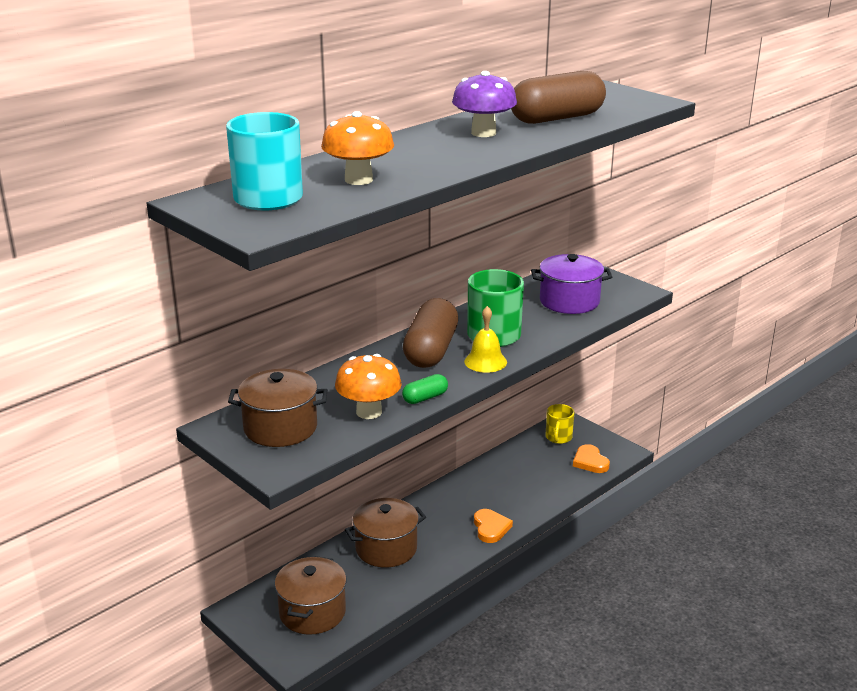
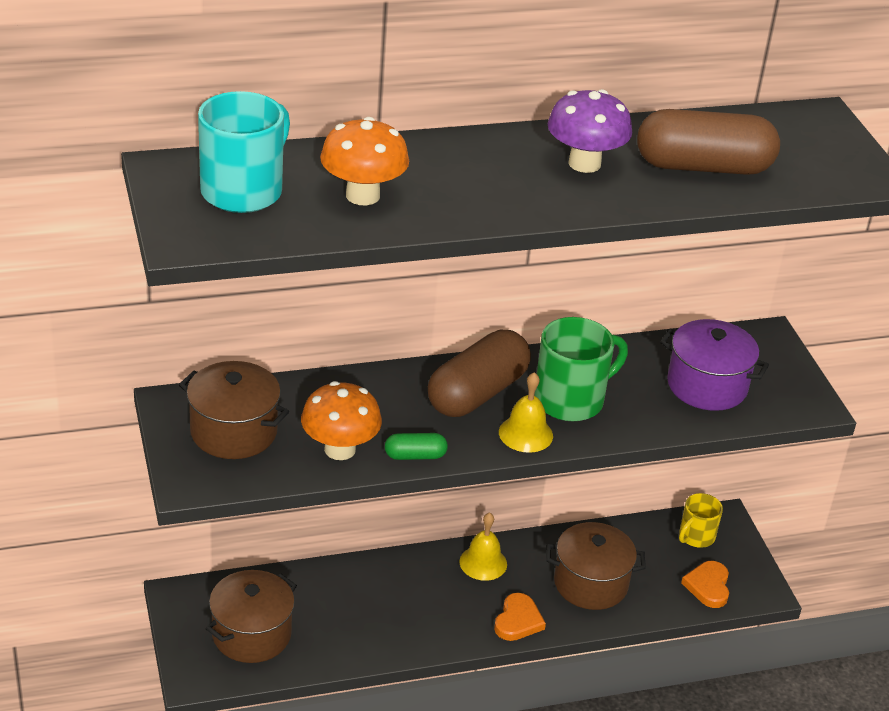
camera: 25 degrees right, 10 degrees up
(386, 548) = (382, 594): brown pot -> brown pot (590, 583)
(438, 503) = (483, 563): none -> yellow bell

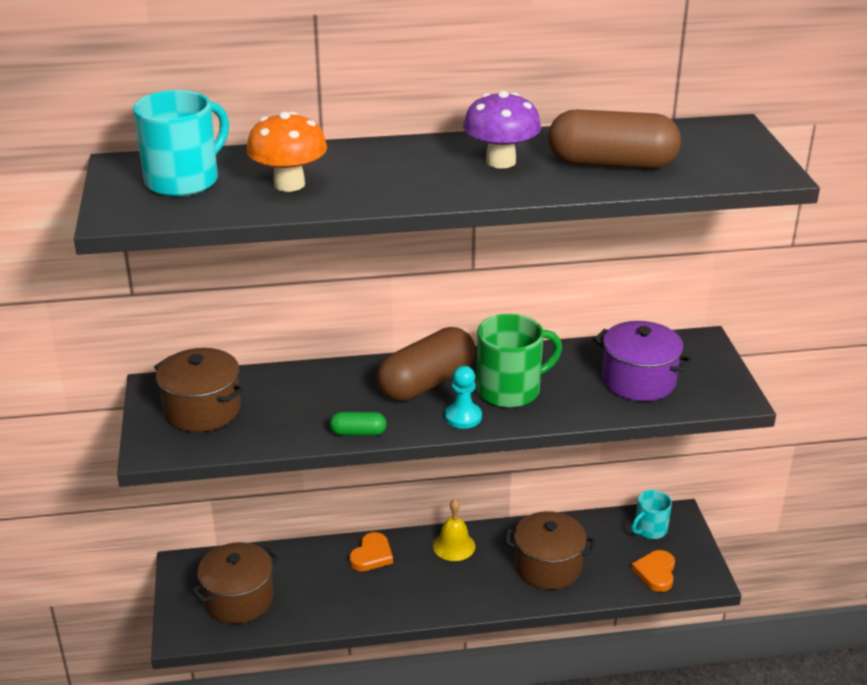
camera: 10 degrees right, 5 degrees down
(340, 449) = (292, 426): orange mushroom -> none
(518, 620) = (477, 596): orange heart -> orange heart (371, 555)
(525, 434) = (463, 417): yellow bell -> turquoise pawn
(696, 536) = (650, 529): yellow mug -> turquoise mug

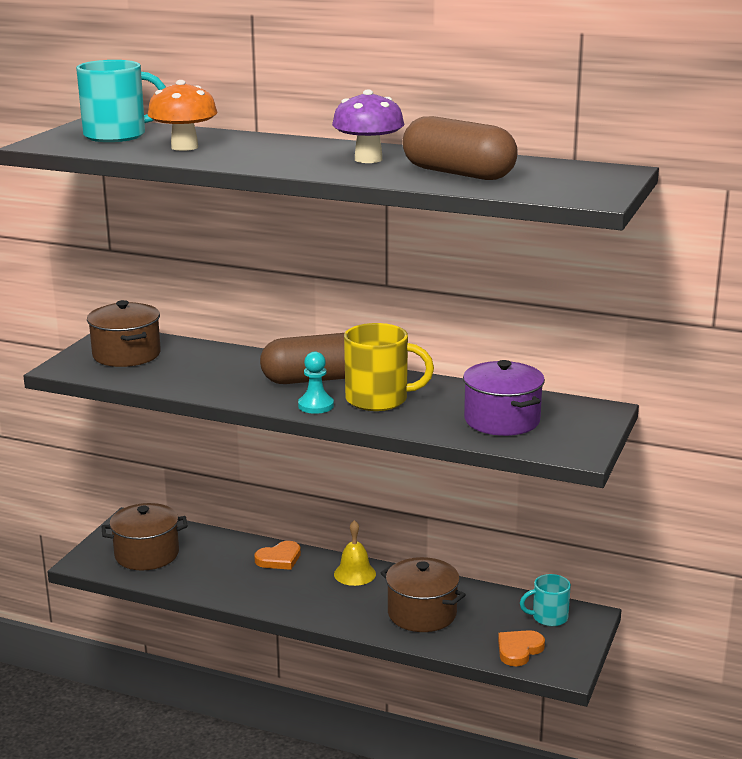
camera: 30 degrees right, 10 degrees down
(358, 433) = (220, 394): green capsule -> none
(510, 390) = (379, 399): green mug -> yellow mug

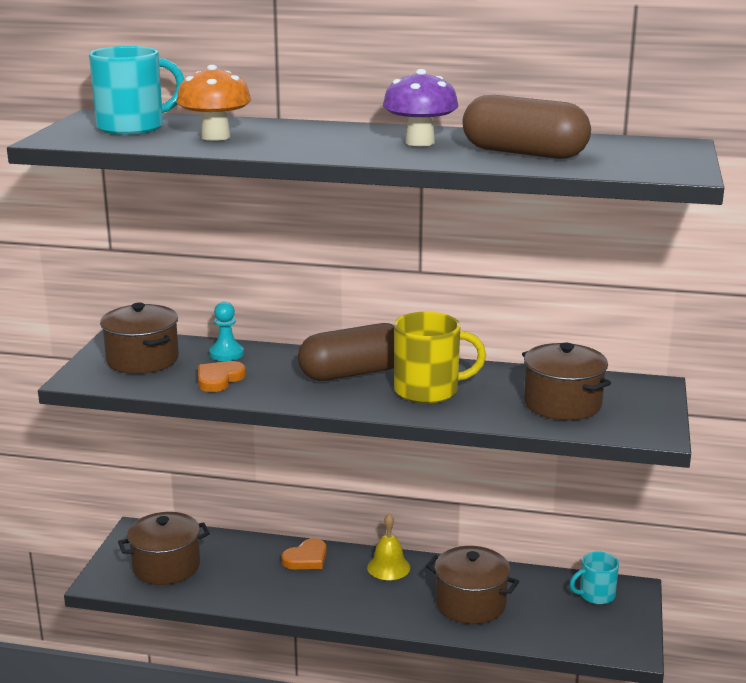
camera: 10 degrees left, 0 degrees up
(316, 406) = (367, 402): turquoise pawn -> turquoise pawn (226, 354)
(502, 420) = (562, 404): purple pot -> brown pot
(519, 650) = (580, 633): orange heart -> orange heart (219, 379)

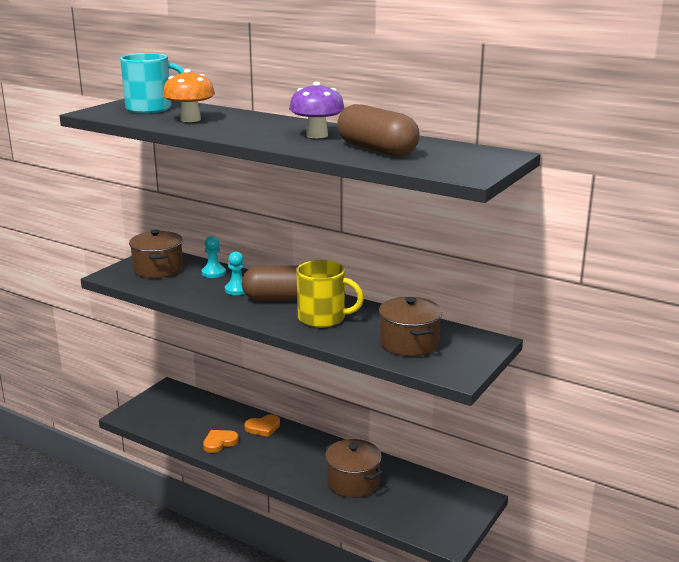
camera: 20 degrees right, 0 degrees up
(166, 566) = (170, 414): brown pot -> none
(219, 379) = (193, 289): orange heart -> orange heart (219, 442)
(280, 371) = (237, 290): none -> turquoise pawn
(388, 567) = (314, 445): yellow bell -> none
(596, 595) = (448, 496): turquoise mug -> none

